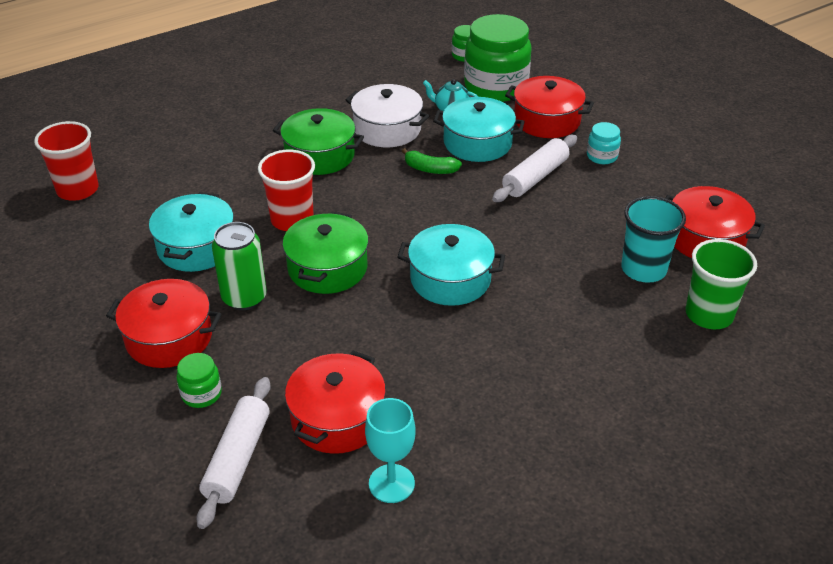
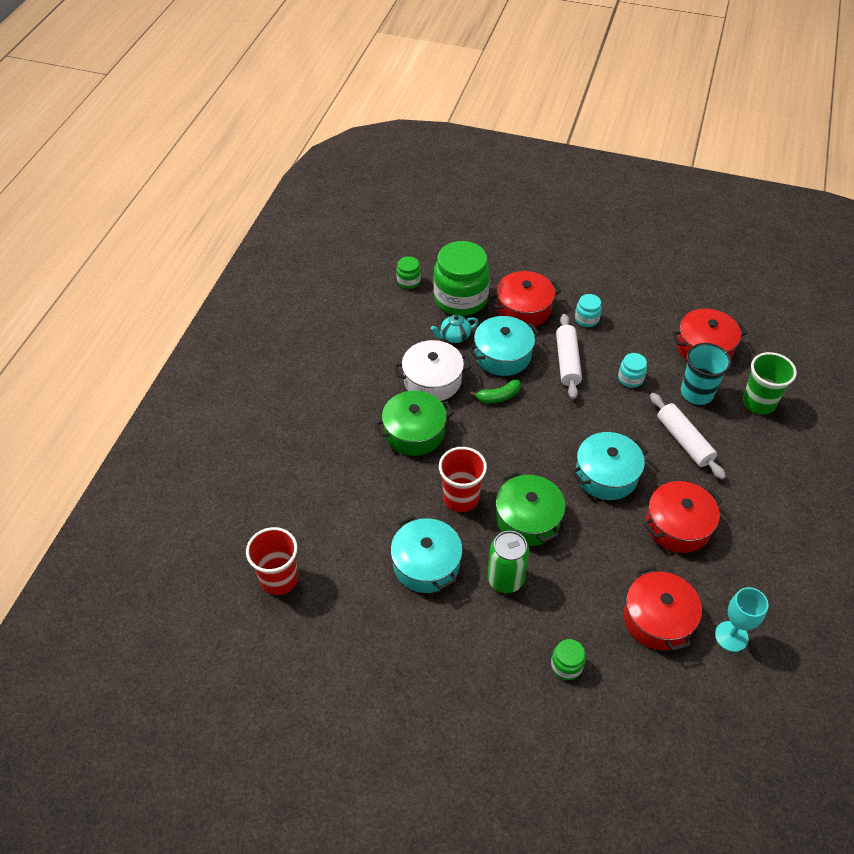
camera: 40 degrees left, 10 degrees up
(169, 338) = (497, 644): red pot -> red pot (678, 525)
(237, 458) = (638, 689): white rolling pin -> white rolling pin (684, 441)
(584, 221) = (630, 378): none -> turquoise jar

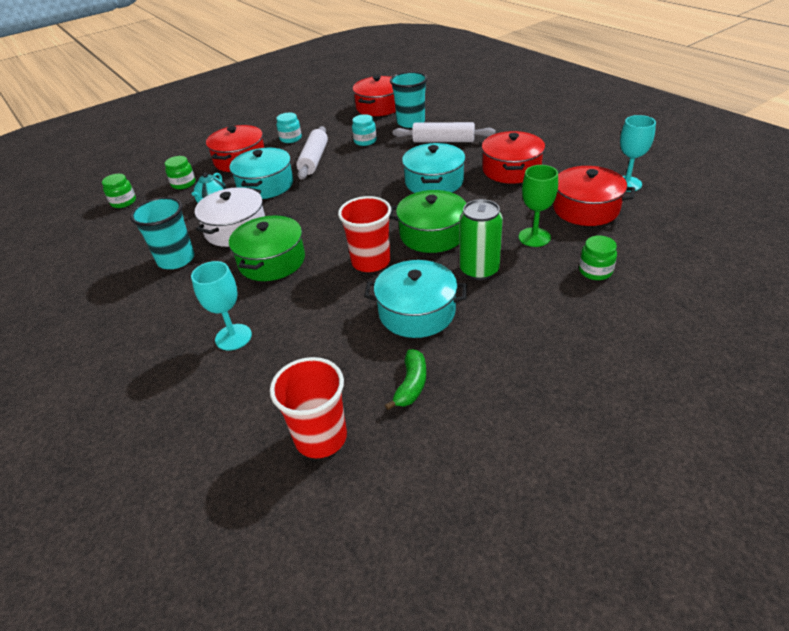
camera: 50 degrees left, 10 degrees down
(325, 468) = (233, 337): none -> turquoise goblet
(372, 371) = (176, 259): none -> turquoise cup
(460, 299) = (183, 184): green jar -> green jar, size x0.45
(498, 396) = (300, 202): green banana -> green banana (411, 385)
(567, 361) = (314, 160): white rolling pin -> white rolling pin turned 60 degrees clockwise
(581, 597) = (534, 237): none -> green goblet
(759, 402) = (446, 105): green cup -> none

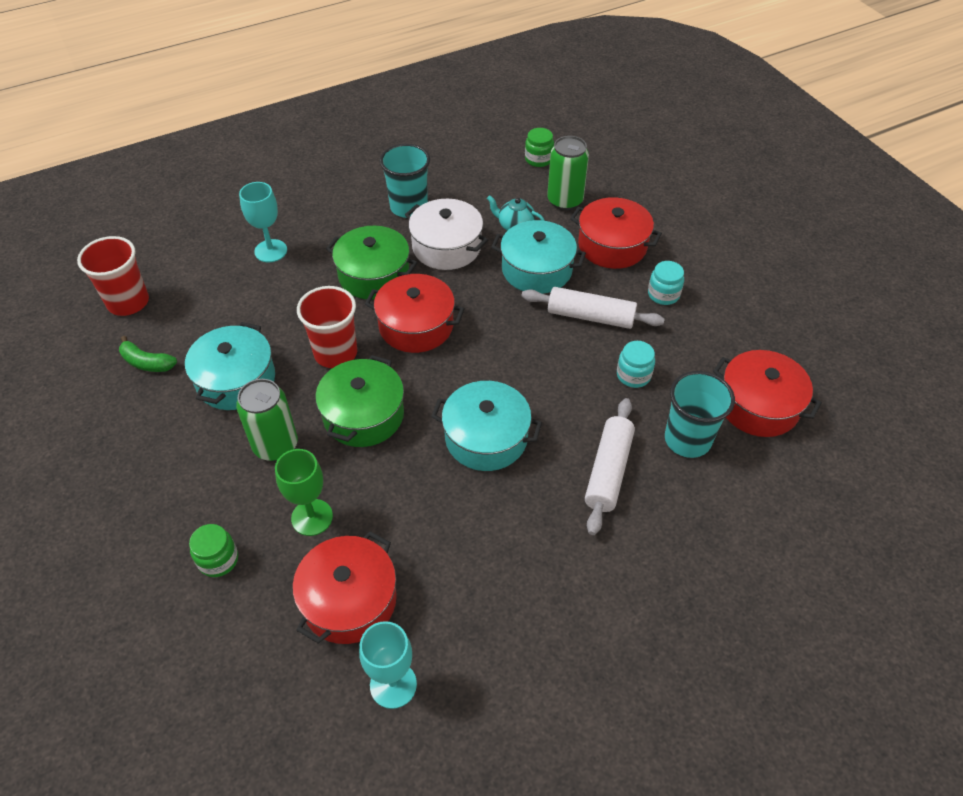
camera: 95 degrees right, 10 degrees up
(183, 184) = (565, 200): green jar -> green can
(511, 169) = (489, 539): red pot -> red pot (416, 326)

